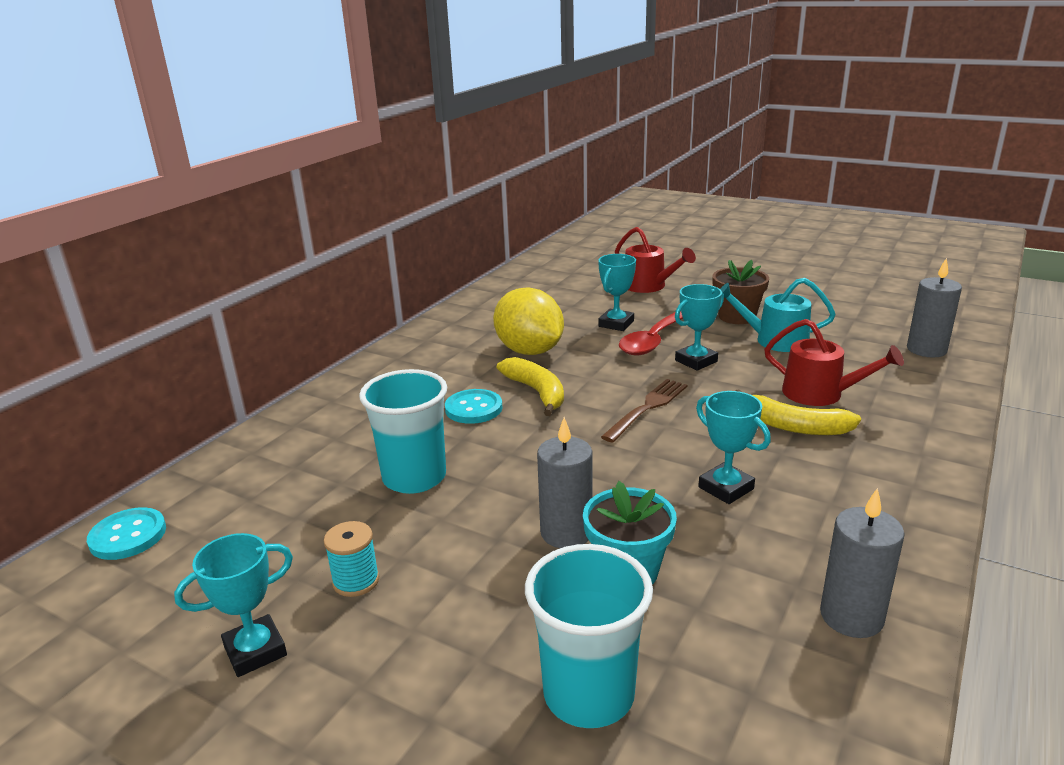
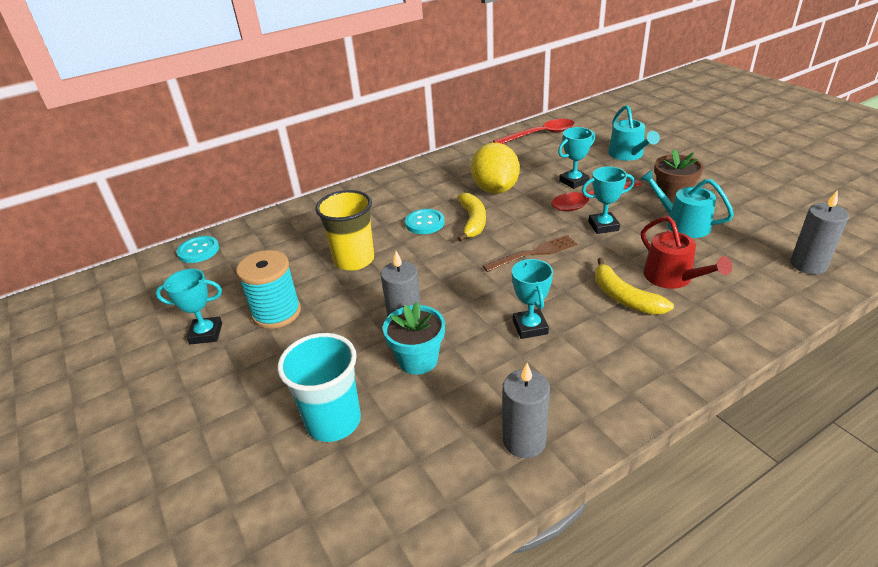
camera: 30 degrees right, 10 degrees up
(356, 581) = (277, 313): turquoise spool -> turquoise spool, size x1.76
(414, 477) = (354, 260): turquoise cup -> yellow cup
(526, 284) = (540, 135): none -> red spoon
(648, 286) = (628, 154): red watering can -> turquoise watering can

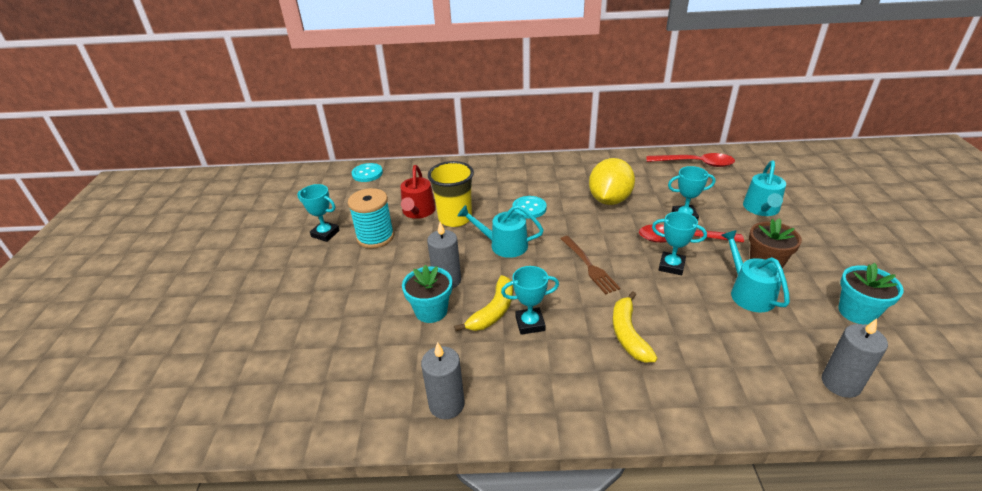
camera: 30 degrees right, 0 degrees up
(333, 421) = (345, 327): turquoise cup -> none
(433, 266) = (504, 245): none -> turquoise watering can
(472, 222) = (566, 221): yellow banana -> yellow banana (493, 311)
(530, 327) = (530, 323): turquoise trophy -> turquoise trophy turned 60 degrees clockwise
(533, 253) = (589, 266): brown fork -> brown fork turned 60 degrees clockwise
(672, 278) = (688, 336): red watering can -> red watering can (418, 211)
(768, 208) = (857, 312): none -> turquoise flower pot

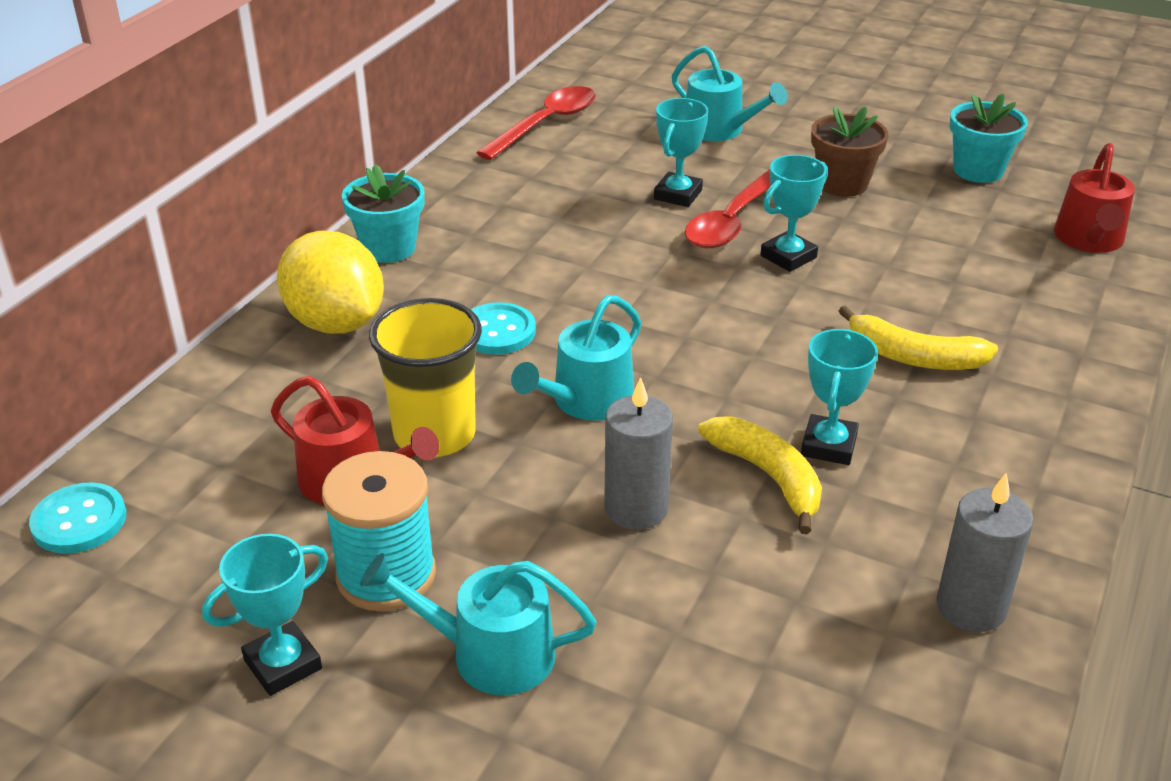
camera: 65 degrees left, 0 degrees up
(431, 311) = (714, 557): turquoise flower pot -> turquoise flower pot (389, 248)
(589, 266) = (726, 330): brown fork -> none
(609, 200) = (562, 240): yellow lemon -> yellow lemon (336, 323)
(749, 293) = (893, 223): turquoise watering can -> turquoise watering can (490, 653)
(840, 383) = (1089, 239): grey candle -> red watering can

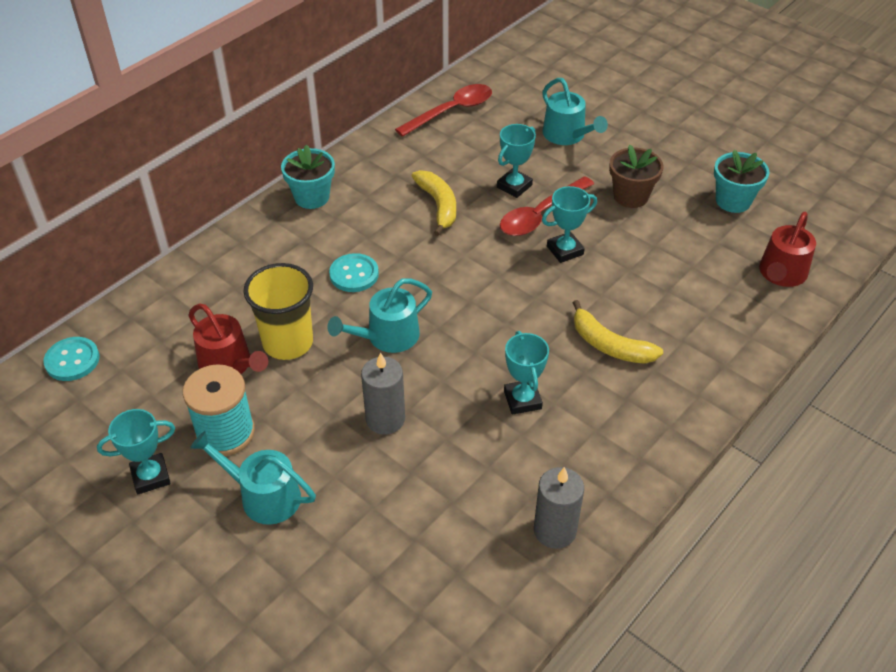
camera: 15 degrees right, 10 degrees up
(336, 323) = (259, 249): yellow lemon -> none
(768, 477) = (474, 414): yellow banana -> yellow banana (438, 206)
(828, 445) = (522, 400): turquoise trophy -> turquoise trophy turned 45 degrees counterclockwise

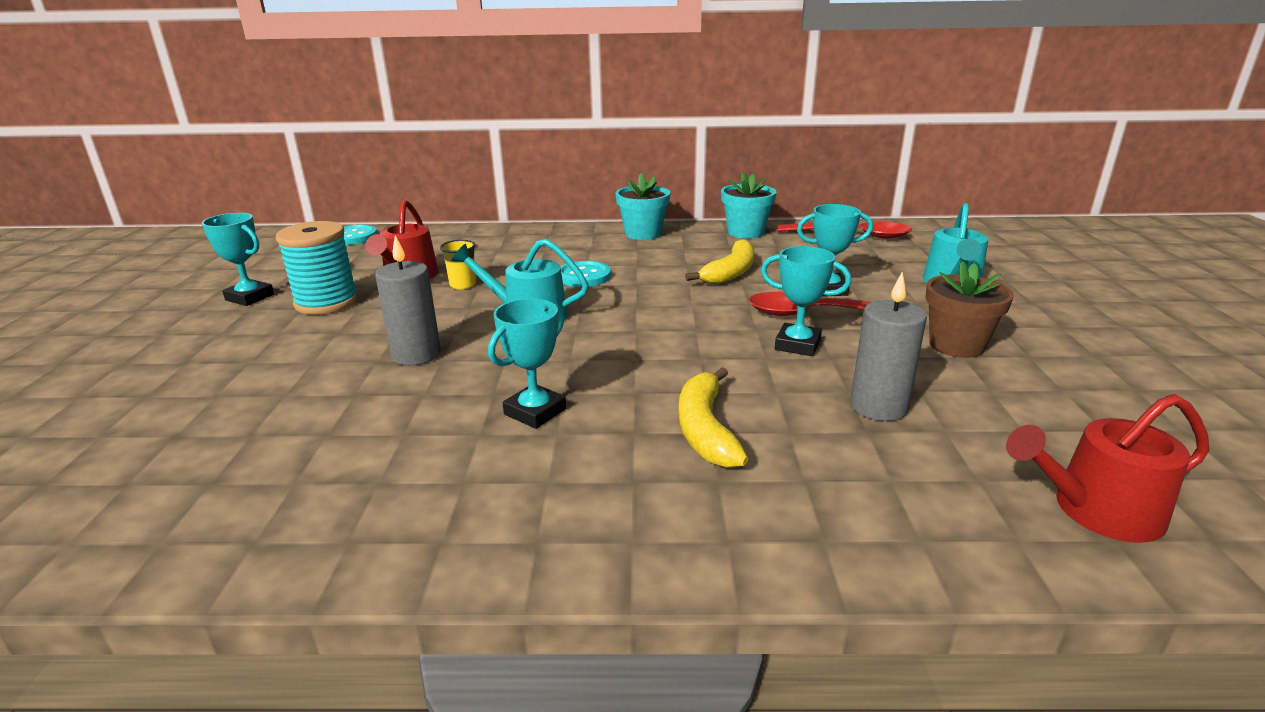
camera: 50 degrees right, 20 degrees down
(264, 496) = (260, 343): turquoise watering can -> none
(288, 343) = (463, 285): yellow cup -> yellow cup, size x0.49
(554, 530) = (333, 524): grey candle -> grey candle (878, 406)
(733, 201) = (1118, 409): turquoise flower pot -> turquoise flower pot (745, 232)

